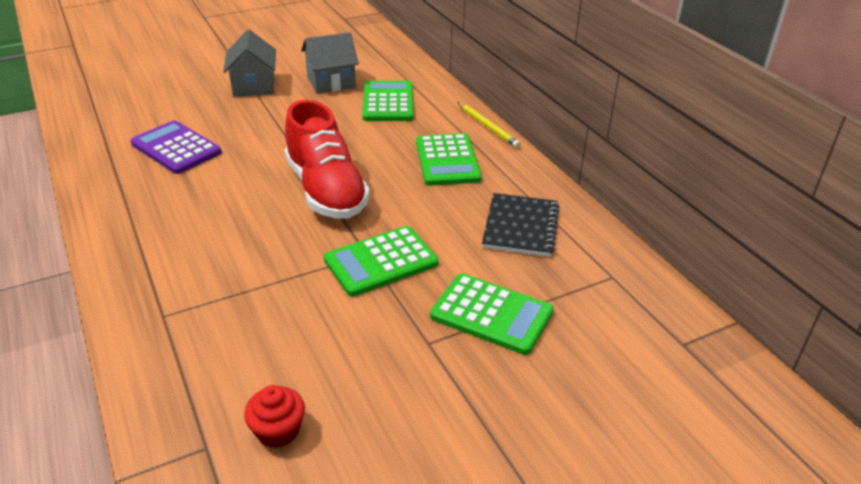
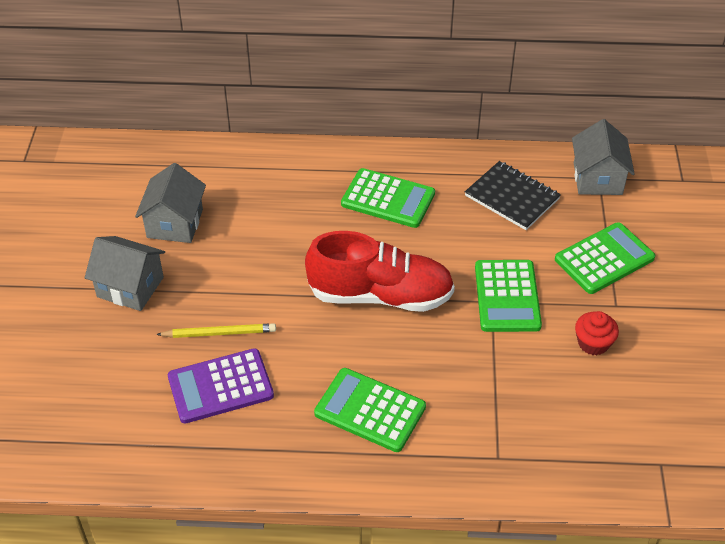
camera: 60 degrees left, 10 degrees up
(278, 430) = (663, 418): red cupcake -> red cupcake (593, 343)
(388, 102) = (253, 197): green calculator -> green calculator (370, 410)
(487, 127) = (351, 150): yellow pencil -> yellow pencil (219, 333)
(610, 276) = (597, 178): none -> grey house

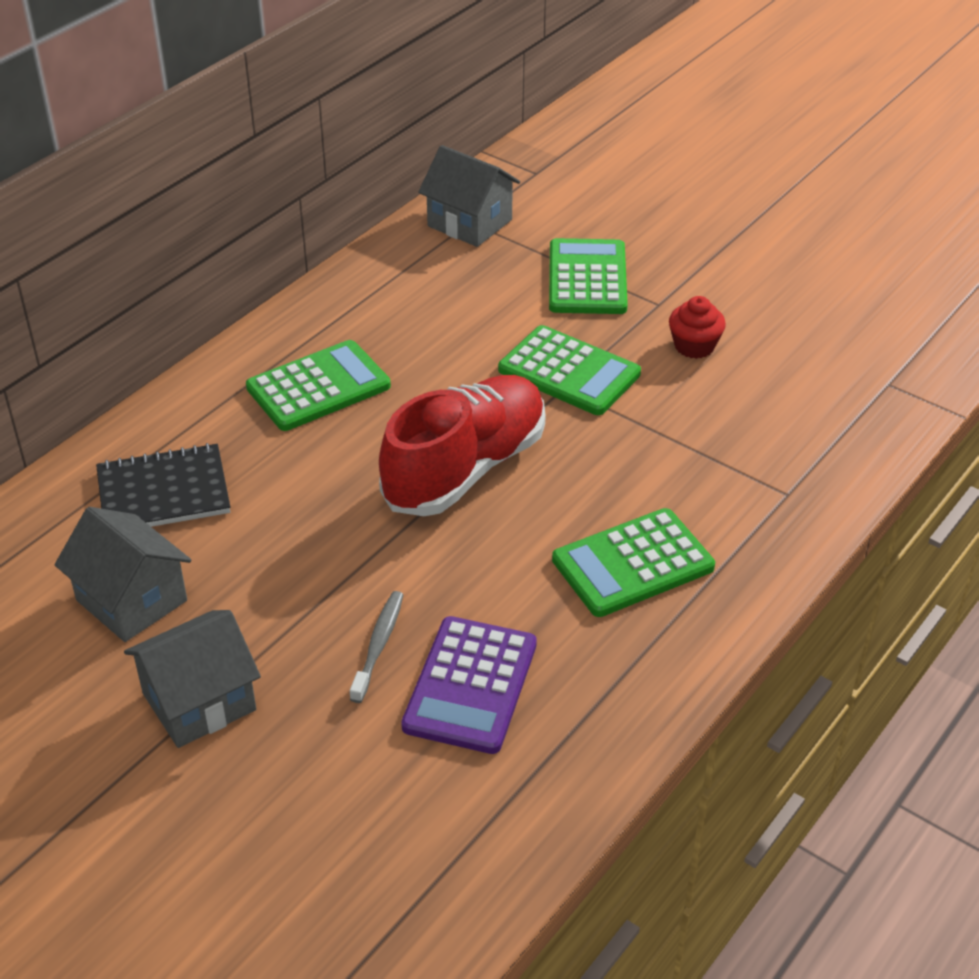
camera: 55 degrees left, 5 degrees down
(219, 333) = (378, 645): yellow pencil -> grey toothbrush
(512, 197) = (427, 294): black notebook -> black notebook (163, 492)

